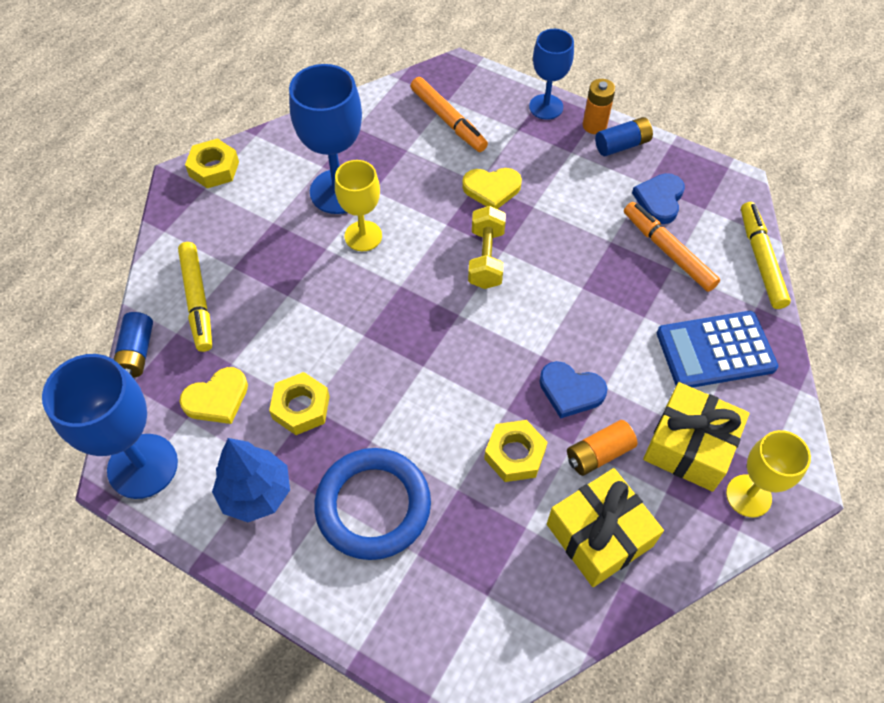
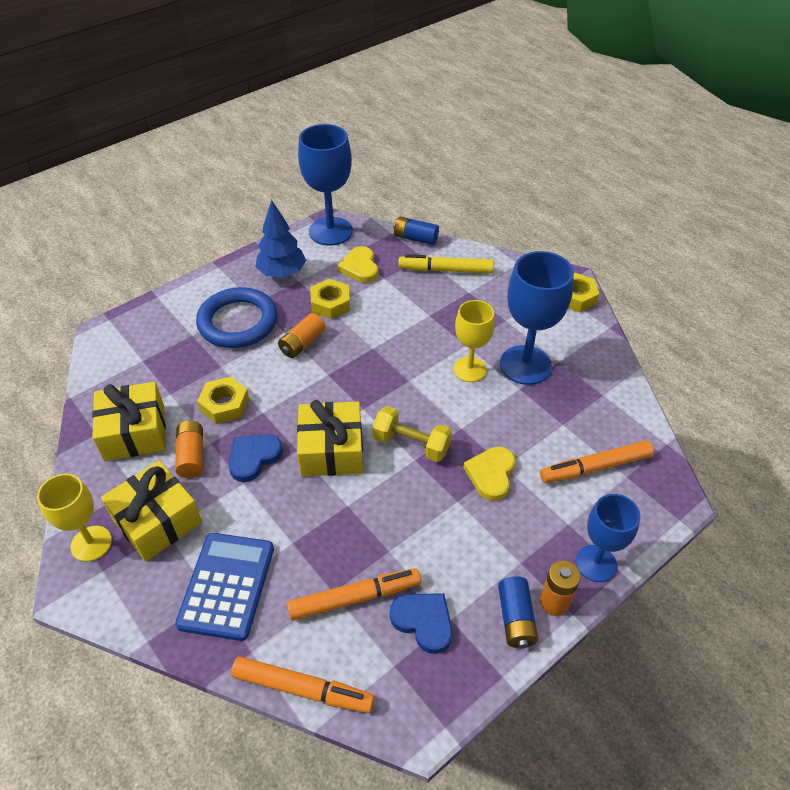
camera: 110 degrees right, 10 degrees down
(384, 411) = (302, 343): none -> orange battery
(526, 323) = (331, 450): none -> yellow gift
(760, 260) = (303, 689): yellow marker -> orange marker

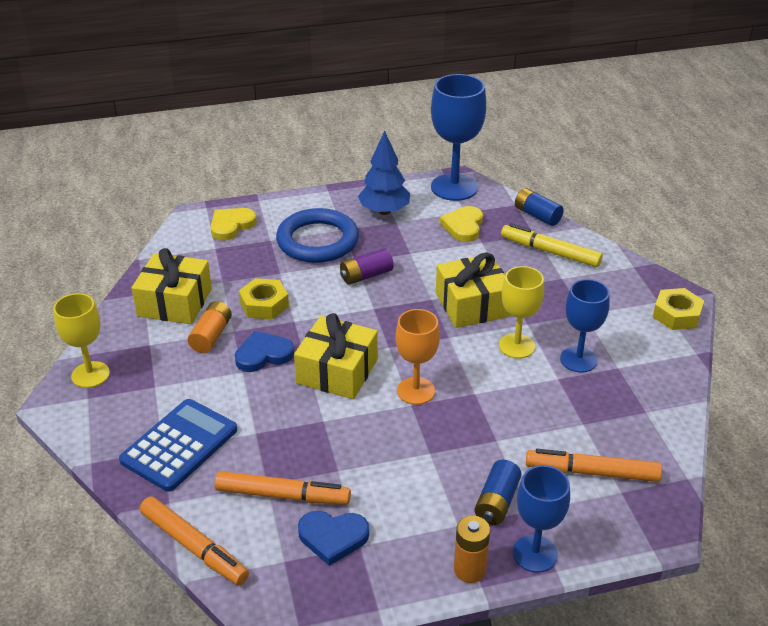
camera: 25 degrees right, 10 degrees down
(157, 520) = (152, 376): yellow gift -> yellow gift (472, 305)
(302, 343) = (366, 275): orange battery -> purple battery
(330, 303) = (414, 249): yellow nut -> none
(411, 444) = (416, 391): yellow dumbbell -> orange goblet
(423, 621) = (333, 537): blue heart -> blue heart turned 120 degrees clockwise
(491, 474) = (478, 442): yellow heart -> yellow heart (231, 225)
(515, 618) = (422, 568): blue battery -> blue battery (497, 502)
(525, 365) = (578, 359): blue goblet -> blue goblet, size x0.64

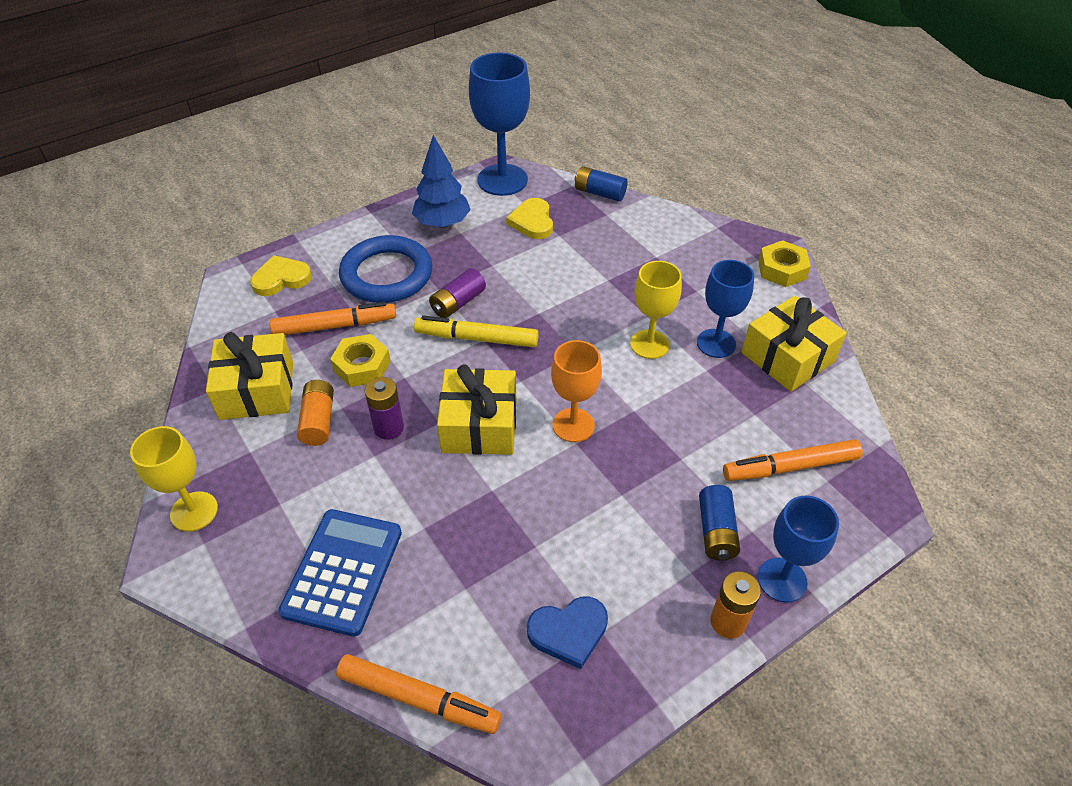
camera: 20 degrees left, 10 degrees up
(231, 225) = (281, 279): yellow heart -> yellow heart turned 45 degrees clockwise
(263, 354) = (389, 428): blue heart -> purple battery
(282, 495) = (490, 597): orange marker -> orange marker (335, 326)
(472, 305) = (583, 309): yellow gift -> yellow gift (787, 357)
(550, 252) = (631, 230): yellow marker -> yellow marker (476, 339)

